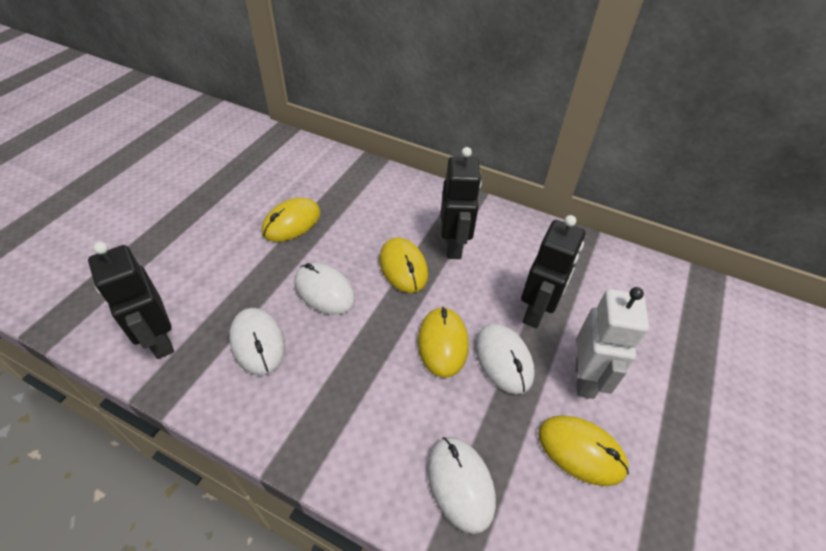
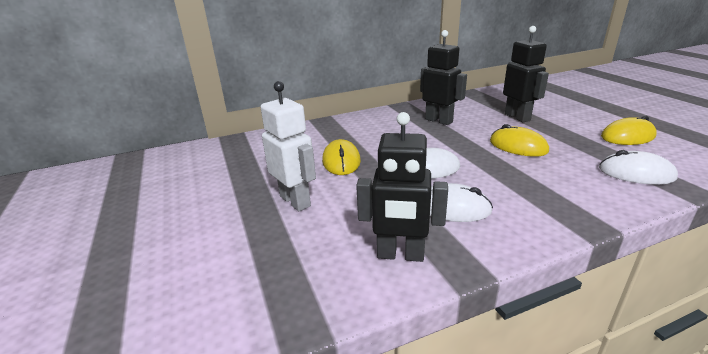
camera: 45 degrees left, 20 degrees down
(403, 267) = (438, 138): yellow mouse -> none
(503, 360) = (546, 135): white mouse -> none
(585, 378) = (577, 121): white robot -> white robot (295, 201)

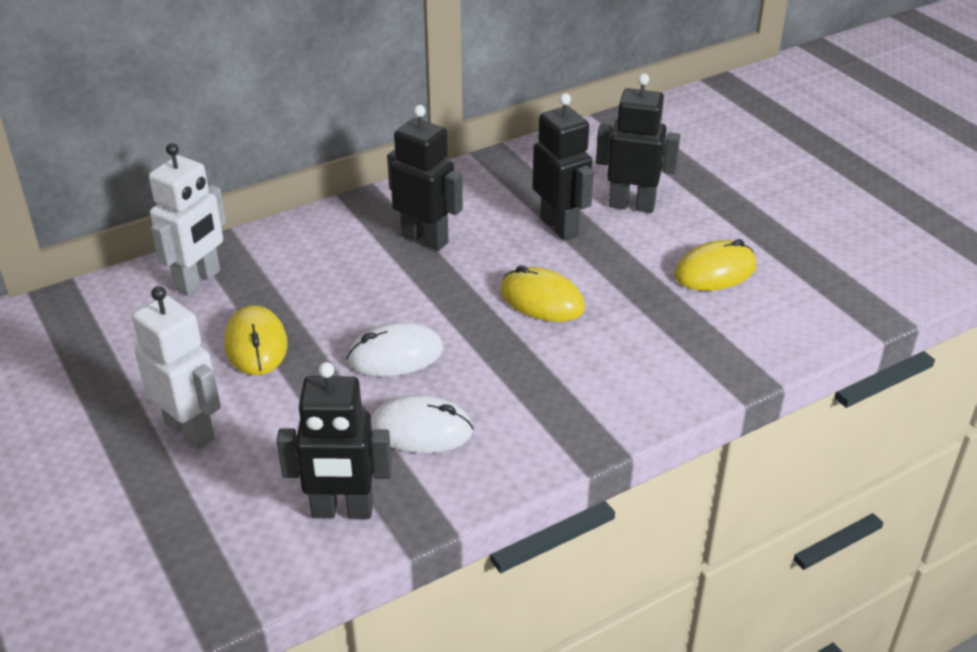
camera: 10 degrees left, 10 degrees up
(311, 134) = (198, 281): none -> white robot
(558, 110) = (632, 205): none -> black robot
(636, 173) = (692, 350): white mouse -> none

